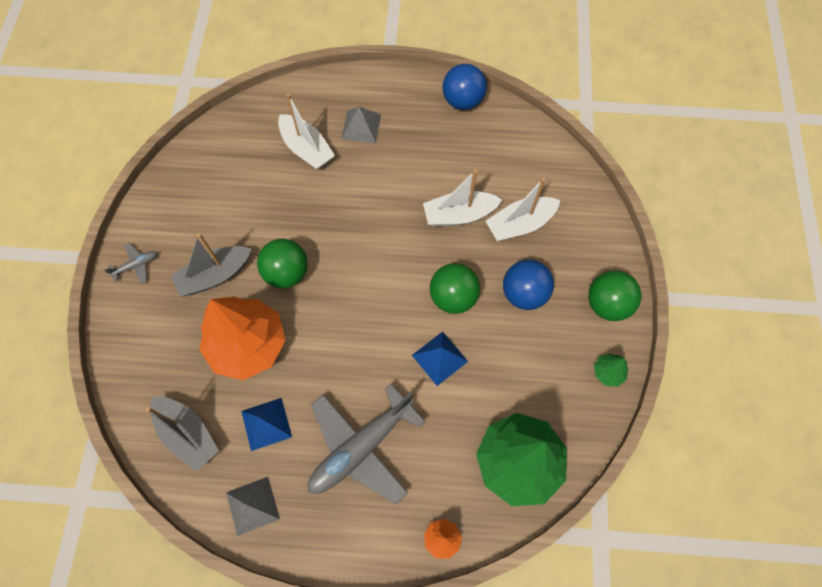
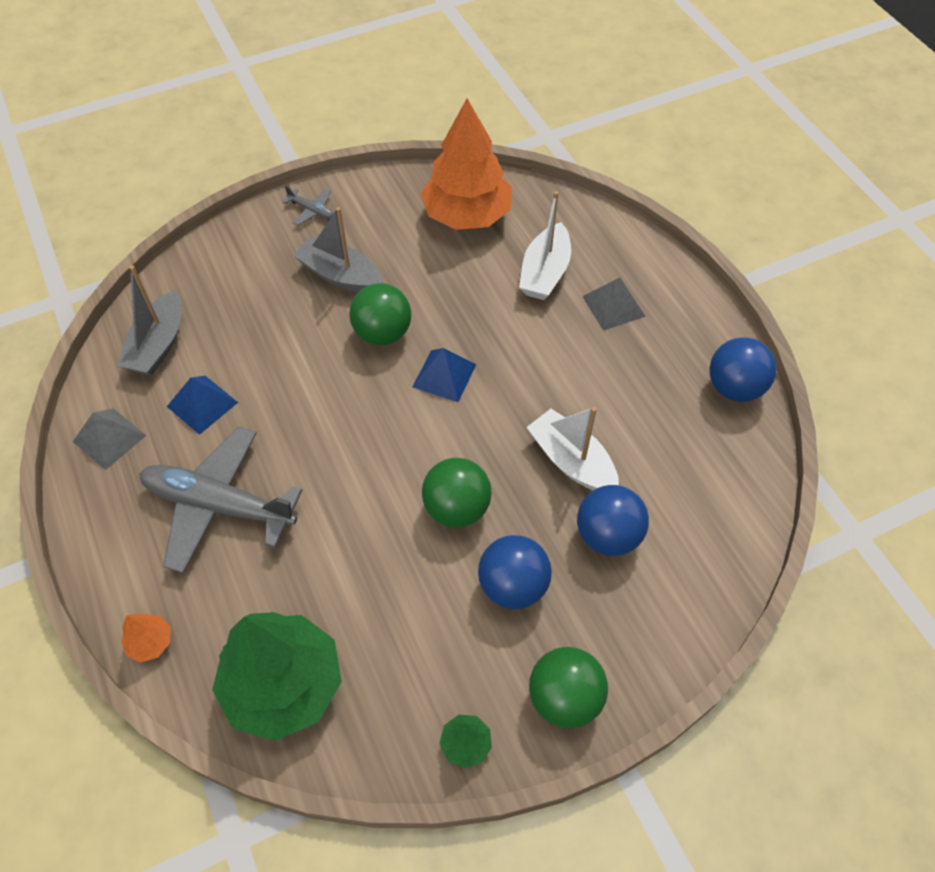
camera: 60 degrees right, 10 degrees down
(248, 345) = (280, 343): orange tree -> orange tree (466, 215)
(439, 358) = (370, 532): blue pyramid -> blue pyramid (444, 375)
(520, 224) = (608, 535): white boat -> blue ball

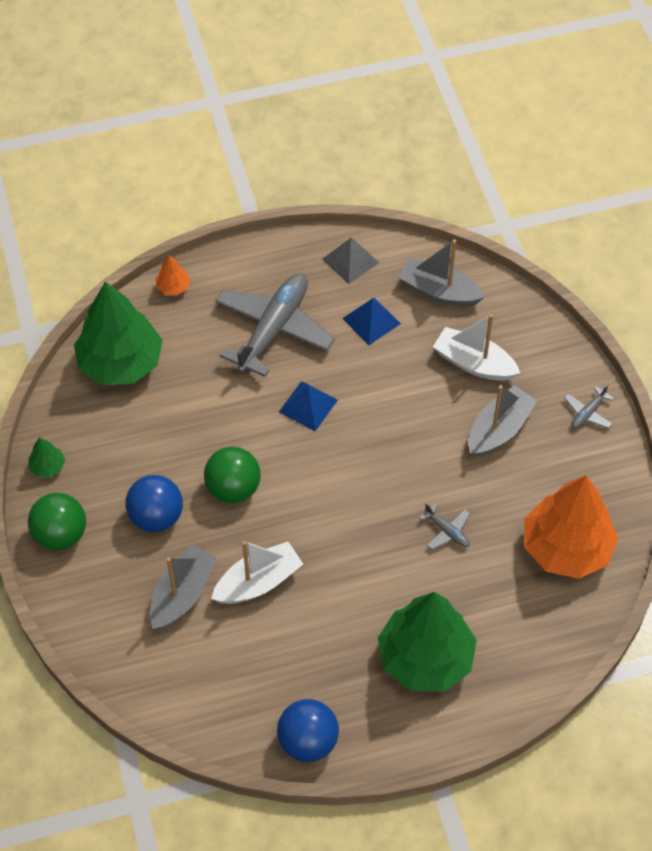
camera: 100 degrees right, 0 degrees up
(382, 333) = (424, 456): green ball -> none
(444, 375) = (368, 498): blue pyramid -> blue pyramid (308, 405)
(469, 304) = (447, 531): none -> grey plane
(545, 273) = (478, 604): white boat -> white boat (474, 363)
(608, 535) = (182, 594): blue ball -> grey boat
(613, 306) = (425, 658): grey pyramid -> green tree

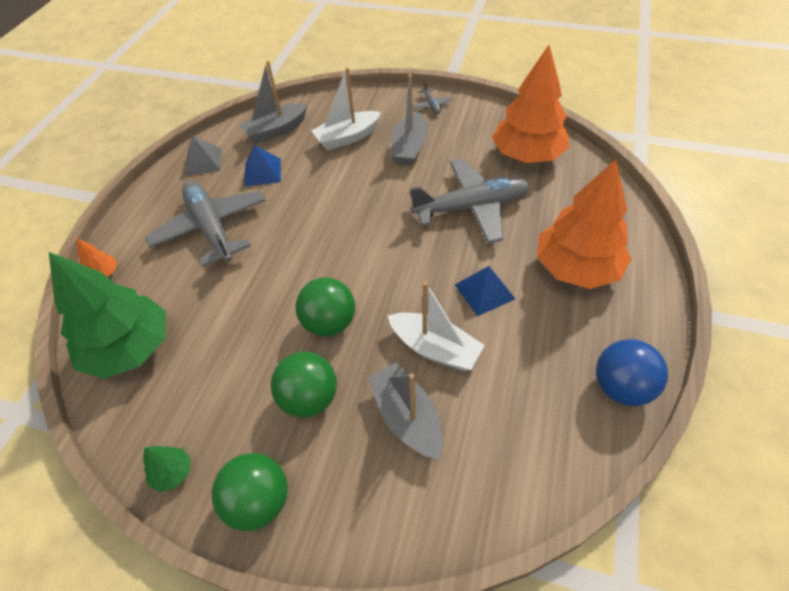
camera: 55 degrees left, 5 degrees down
(156, 517) = (309, 398): blue ball -> green ball
(258, 582) = (435, 348): white boat -> white boat turned 120 degrees clockwise
(308, 405) = (297, 238): blue pyramid -> blue pyramid (484, 291)
(425, 658) = (576, 268): green tree -> orange tree
(447, 531) = (471, 208): grey plane -> grey plane, size x2.39
(499, 430) = (409, 148): grey boat -> grey boat turned 150 degrees counterclockwise

